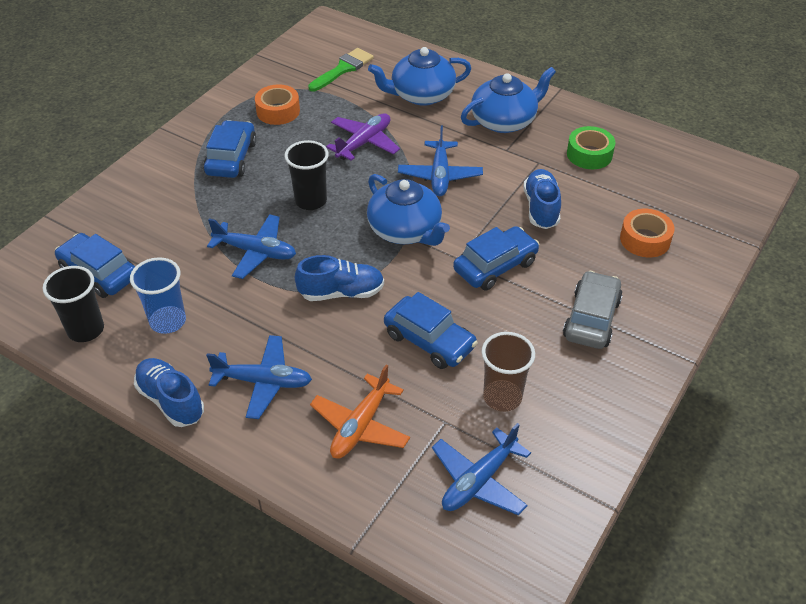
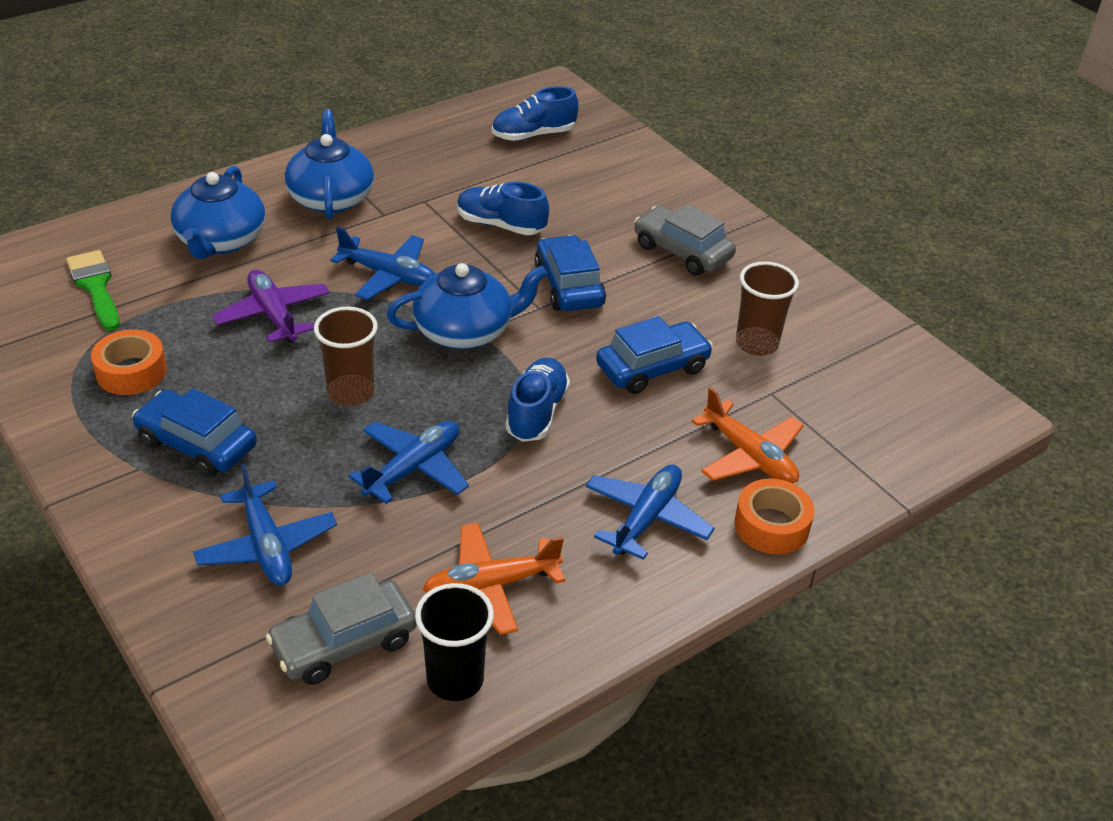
camera: 70 degrees left, 5 degrees down
(99, 273) = (344, 643): blue car -> grey car
(168, 321) = (491, 585): blue cup -> orange plane
(171, 401) = (635, 612): blue shoe -> blue shoe (533, 135)
(311, 201) = (351, 392): black cup -> brown cup
(479, 480) = (855, 394): blue plane -> blue plane (266, 546)
(589, 154) = (439, 164): green tape -> none
(645, 239) = (594, 180): orange tape -> orange tape (771, 526)

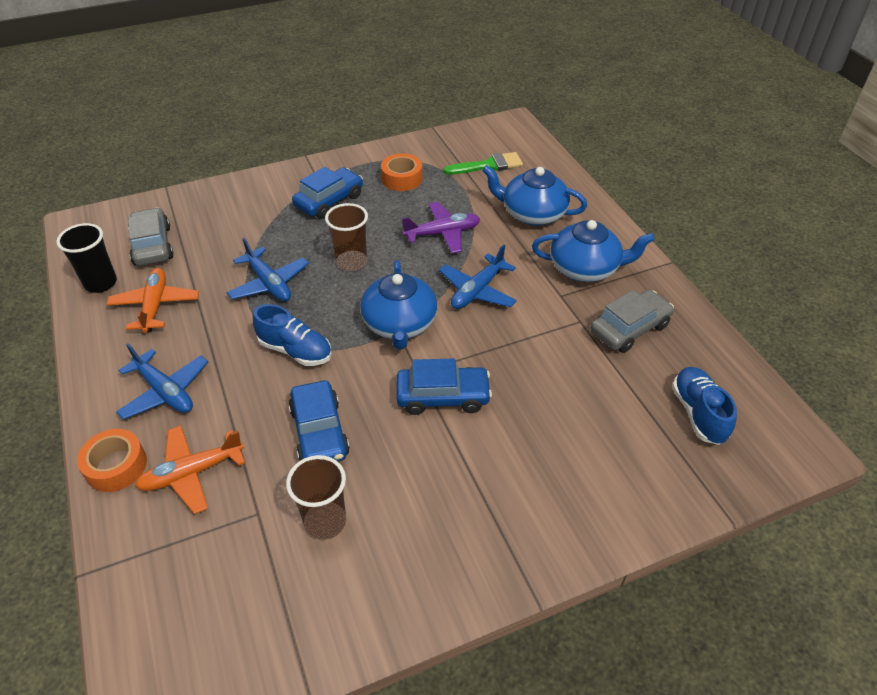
camera: 105 degrees right, 5 degrees up
(266, 546) = (237, 222): blue plane -> none
(500, 225) = (539, 365): blue shoe -> none
(682, 252) = (480, 496): grey car -> grey car (629, 328)

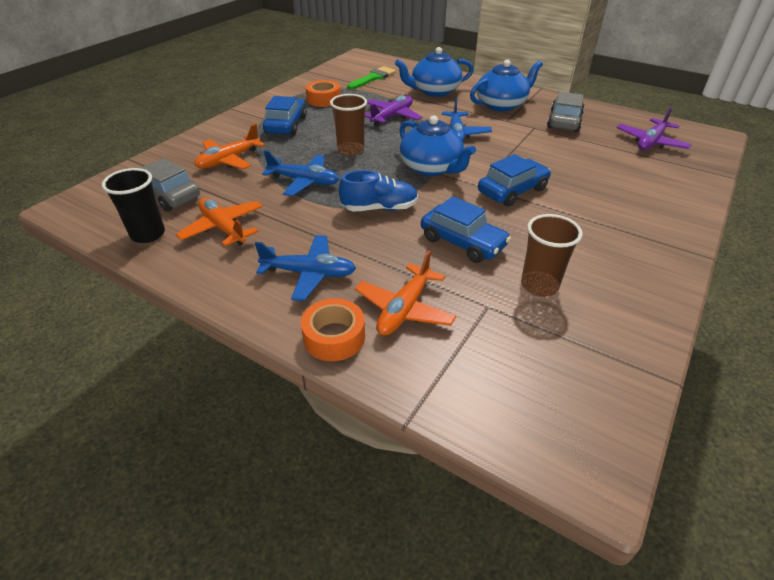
camera: 35 degrees left, 5 degrees down
(236, 226) = (229, 160): none -> orange plane
(698, 413) = (650, 142): blue shoe -> purple plane

